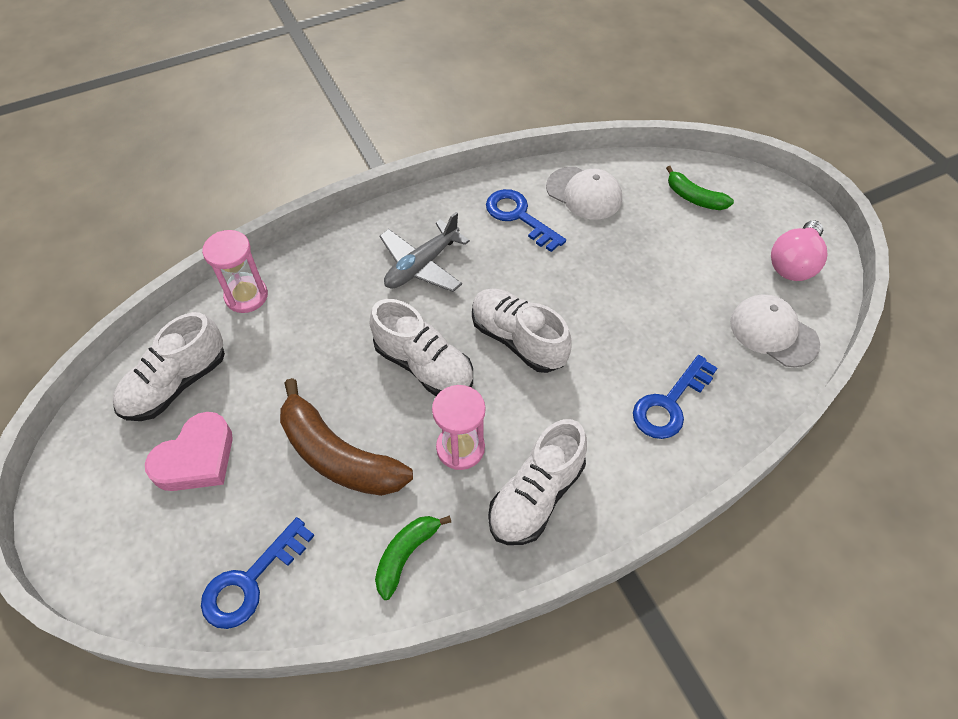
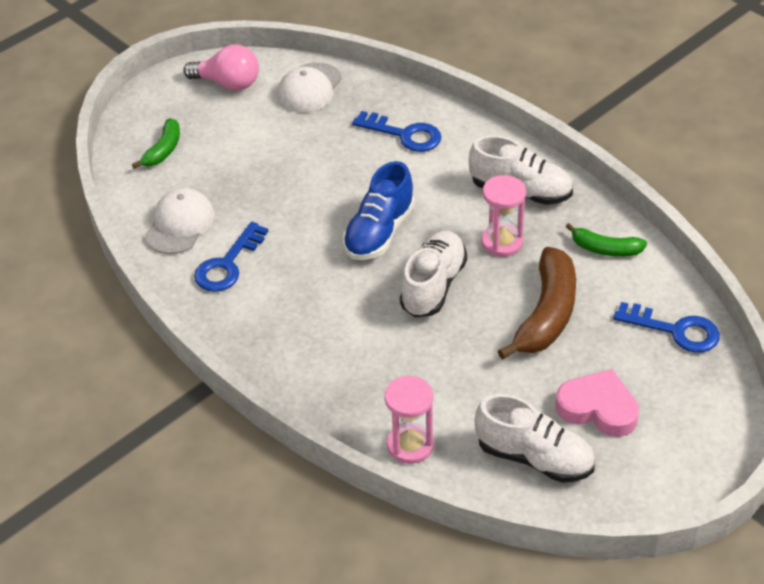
camera: 105 degrees left, 10 degrees down
(422, 265) = (317, 319): grey plane -> none
(517, 339) = (379, 232): white shoe -> blue shoe

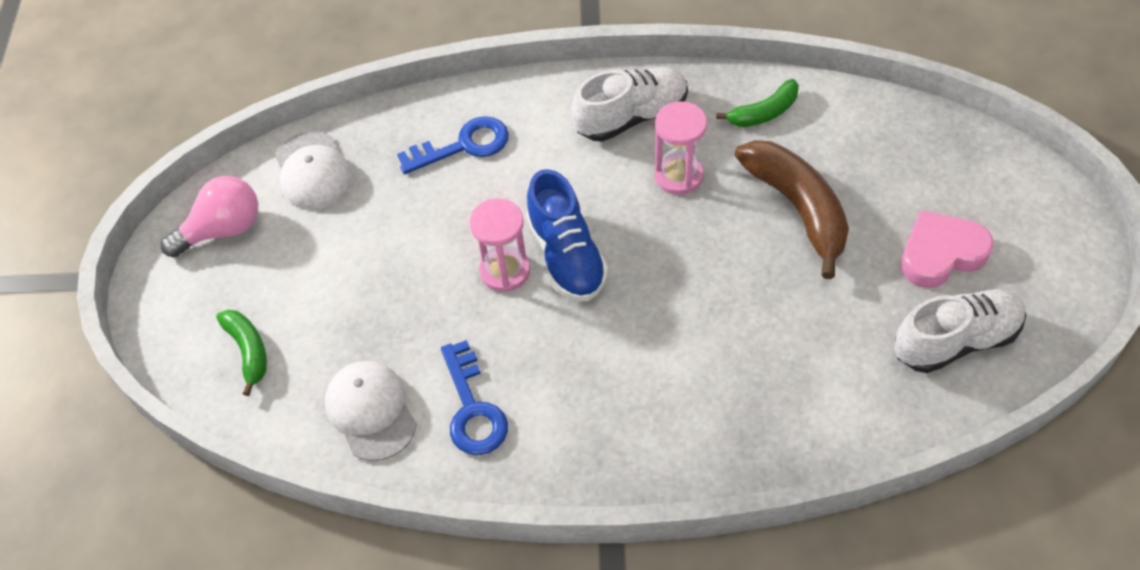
camera: 45 degrees left, 10 degrees up
(410, 445) = (855, 425): pink hourglass -> pink hourglass (505, 271)
(433, 286) = (678, 264): white shoe -> none
(675, 330) = (904, 137): blue key -> none

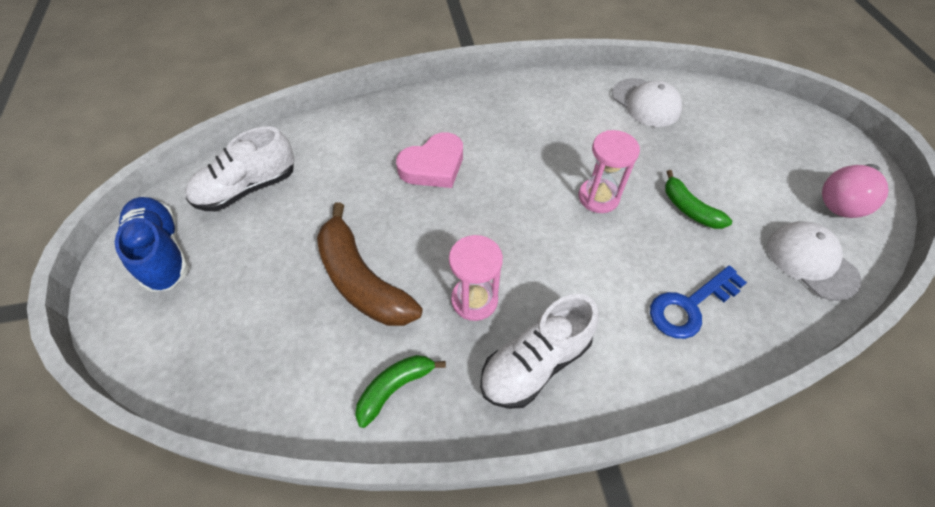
camera: 165 degrees right, 0 degrees up
(248, 351) = (751, 125): green banana -> green banana (689, 209)
(473, 408) = (581, 111): blue key -> none
(567, 256) = (554, 214): blue shoe -> blue shoe (162, 252)
(941, 254) = (241, 254): pink heart -> pink heart (433, 166)

